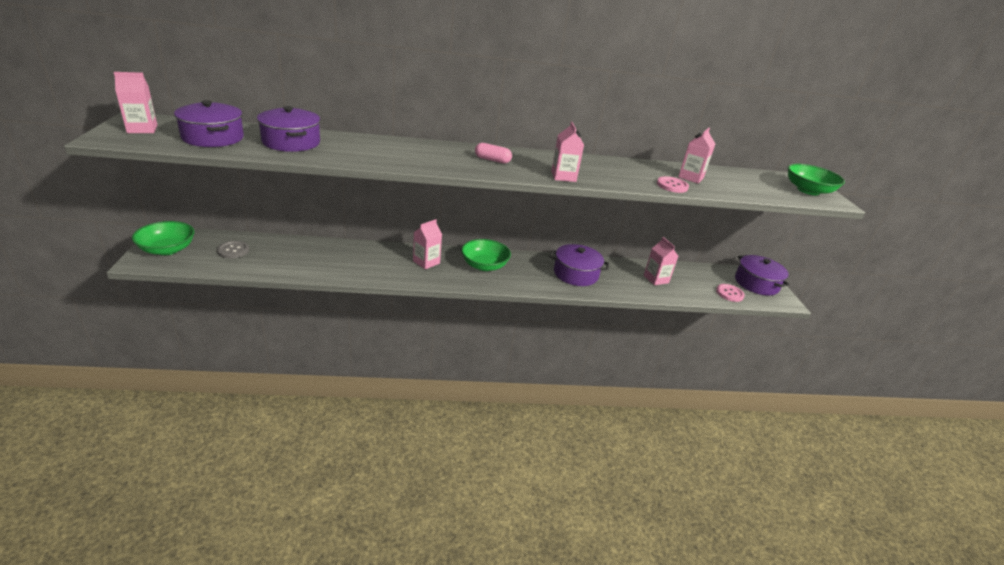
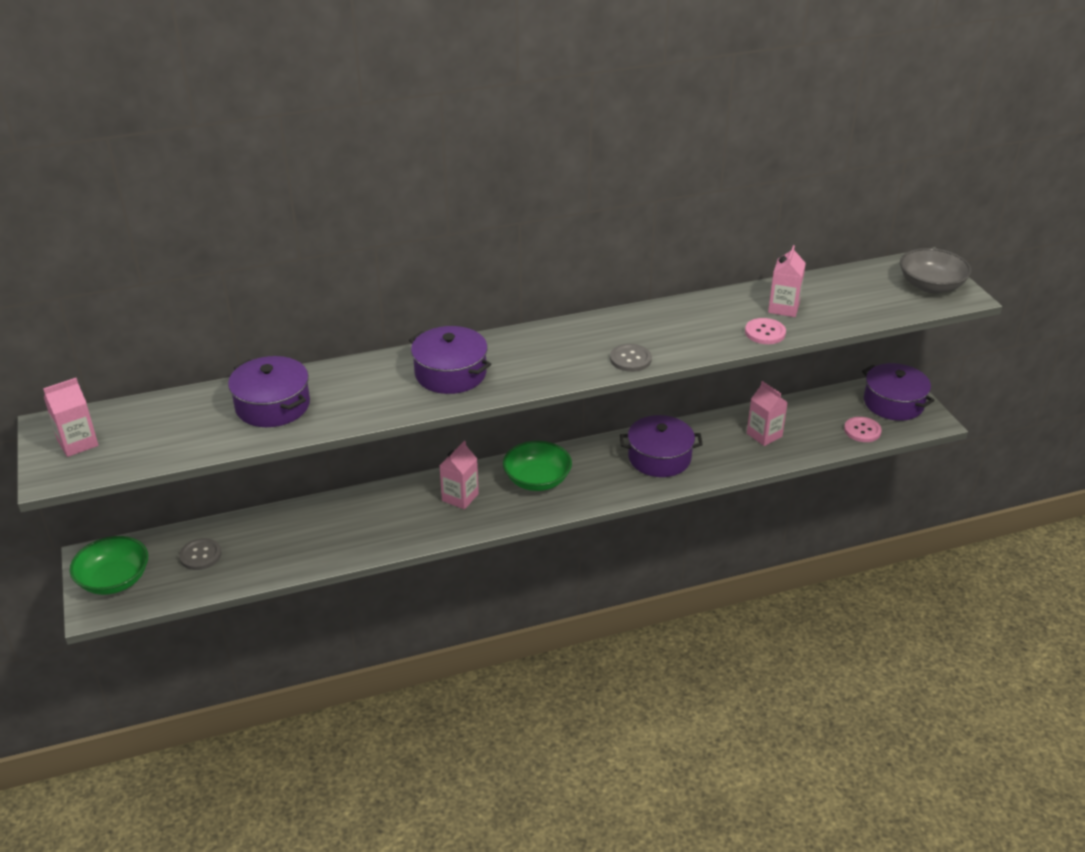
camera: 10 degrees left, 5 degrees up
(213, 137) = (174, 429): purple pot -> purple pot (450, 373)
(492, 160) = (532, 356): pink capsule -> none
(563, 176) = (630, 359): pink carton -> grey button
(808, 190) = (930, 285): green bowl -> grey bowl

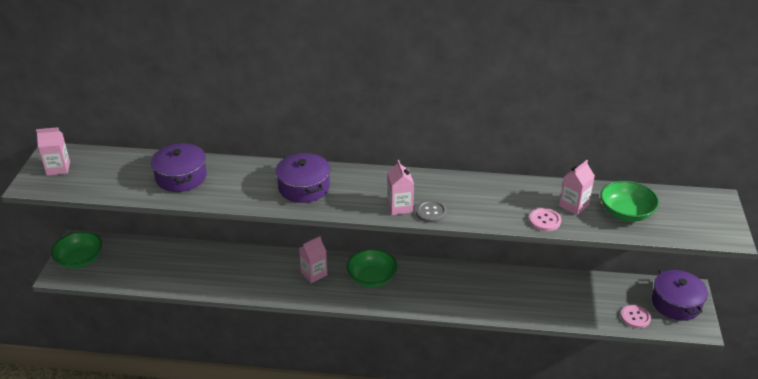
camera: 25 degrees right, 0 degrees up
(200, 555) = (136, 260): grey button -> none
(659, 458) = (467, 289): purple pot -> none
(764, 435) = (556, 296): pink carton -> pink carton (399, 207)
(844, 300) = (626, 213): none -> green bowl
(930, 285) = (707, 220): grey bowl -> none

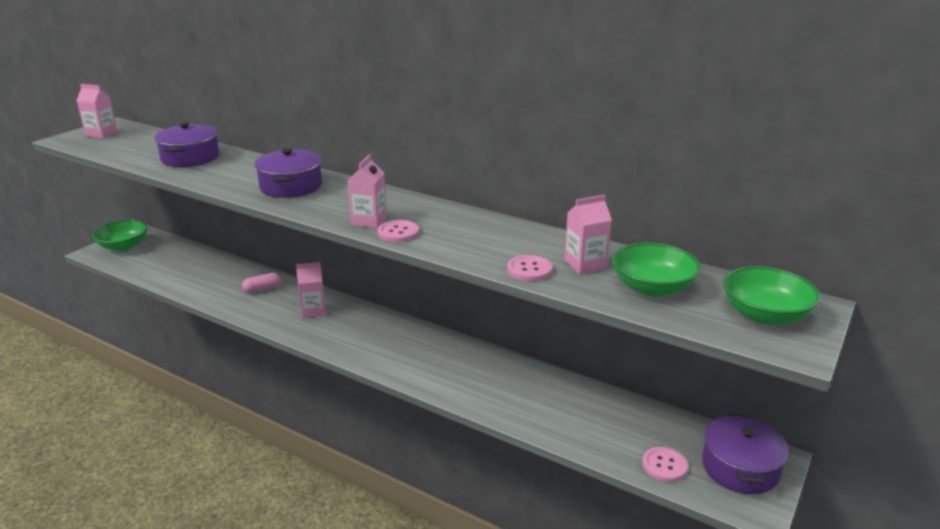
camera: 25 degrees right, 10 degrees down
(253, 266) = (262, 289): none -> pink capsule
(372, 278) = (368, 330): green bowl -> green bowl (765, 314)
(431, 212) = (398, 232): grey button -> pink button

